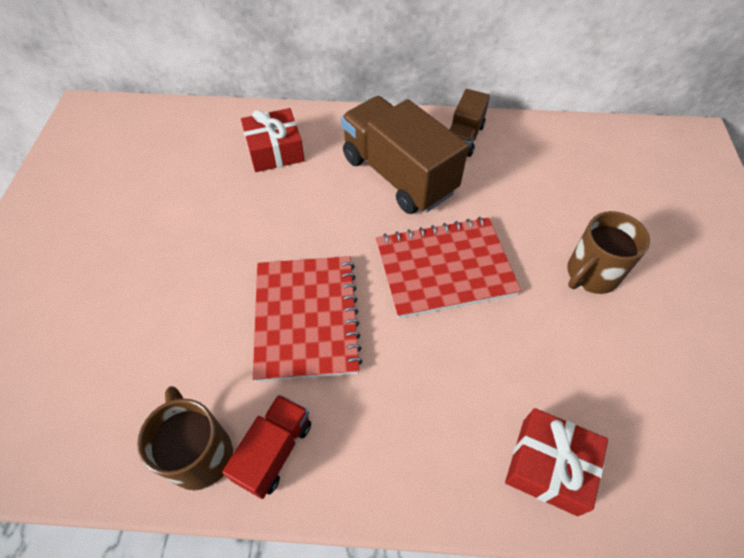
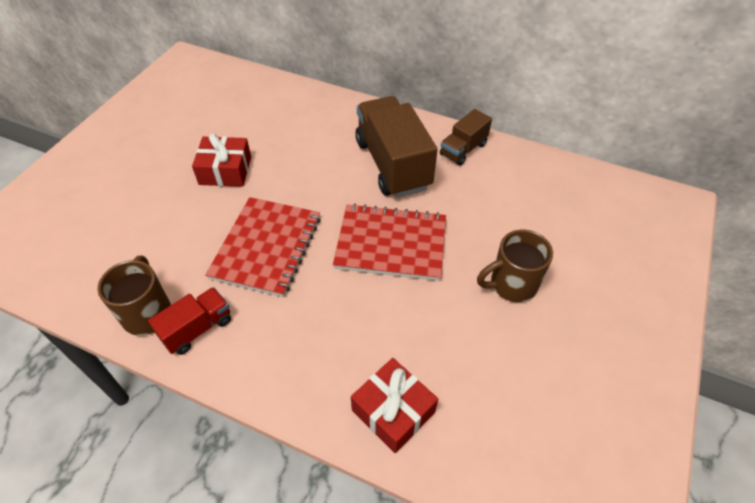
camera: 20 degrees right, 5 degrees down
(275, 150) = (306, 121): red gift -> red gift (225, 170)

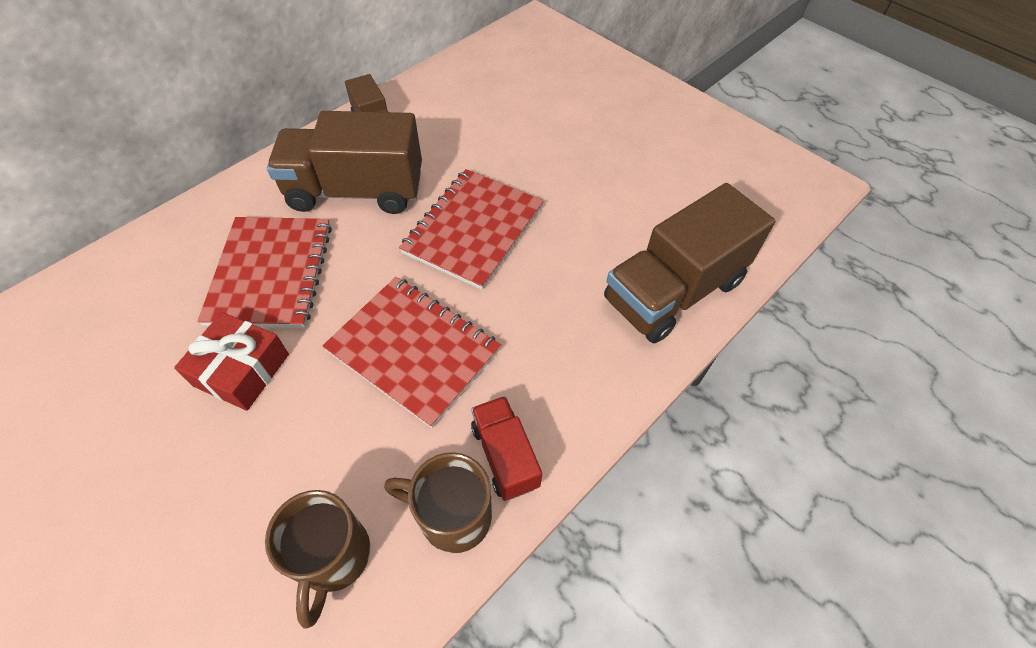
camera: 70 degrees left, 5 degrees up
(301, 152) = (270, 273): none -> red notebook
(393, 411) = (673, 291): red gift -> brown truck
(511, 284) = (570, 158): brown mug -> brown mug (333, 558)

